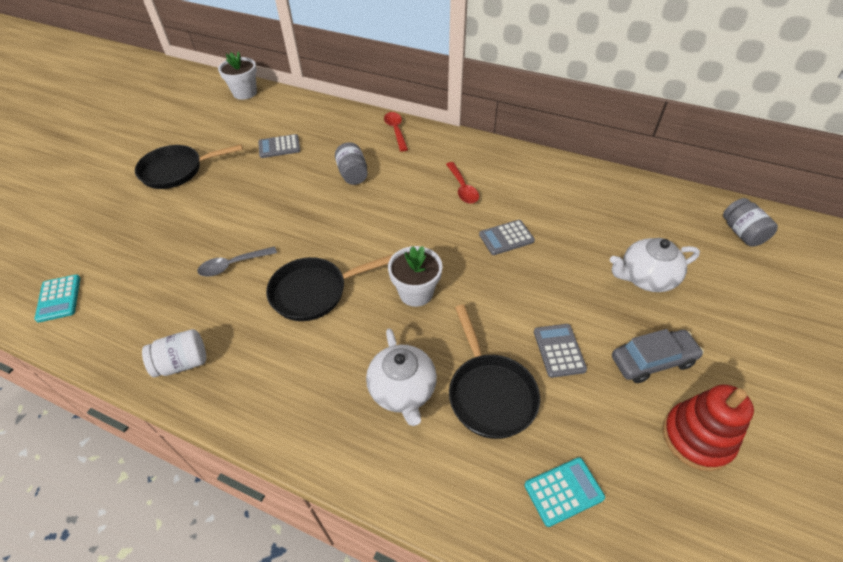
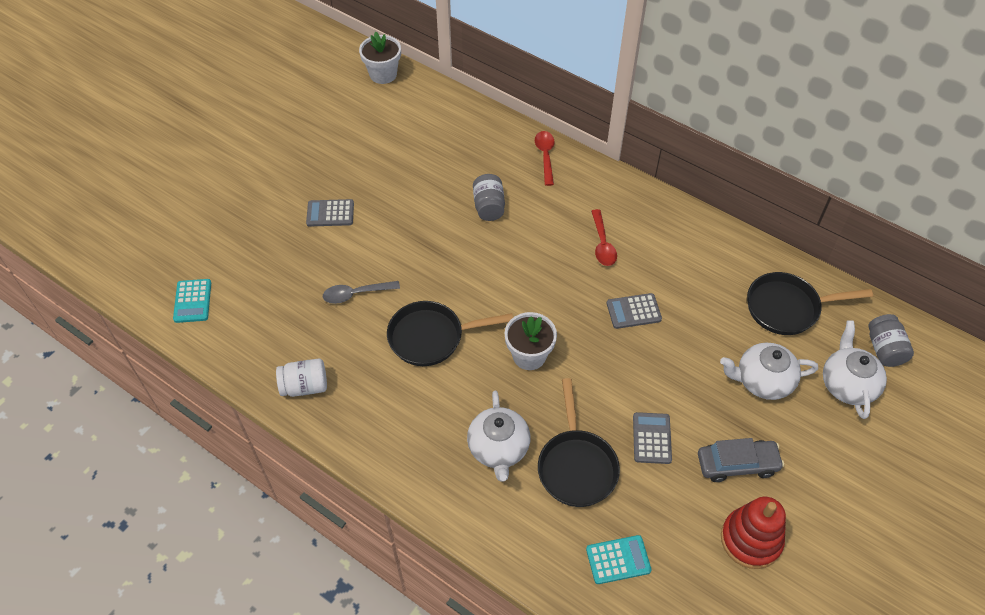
camera: 10 degrees right, 5 degrees up
(177, 171) = (304, 171): black pan -> black pan (787, 308)
(279, 147) = (414, 157): grey calculator -> grey calculator (330, 213)
(724, 268) = (847, 384): none -> white teapot

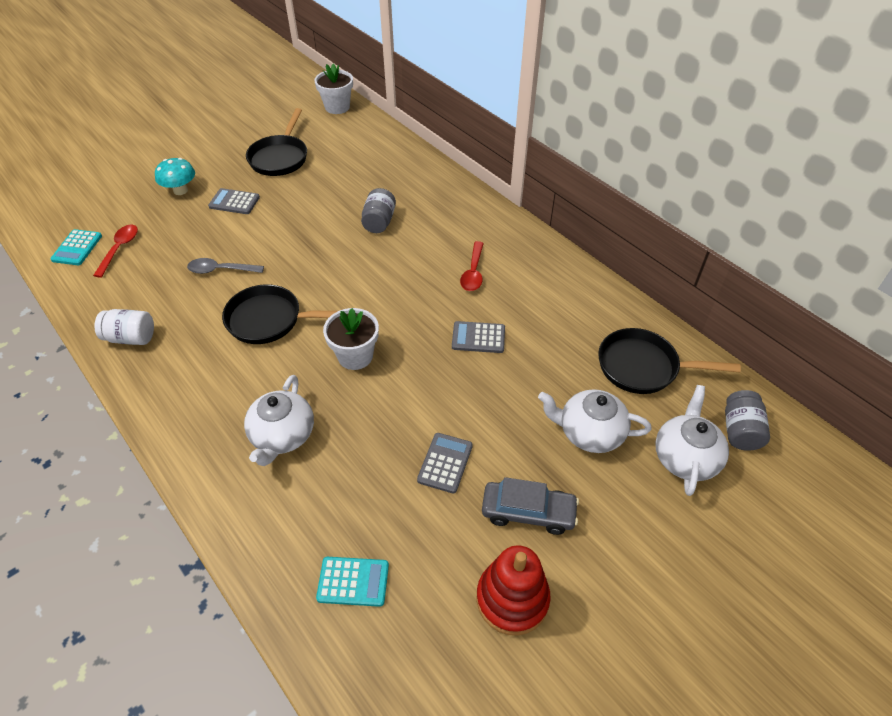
camera: 15 degrees right, 5 degrees down
(266, 211) = (180, 190): none -> turquoise mushroom
(545, 156) = (451, 191): red spoon -> red spoon (119, 249)
(576, 466) = (353, 472): black pan -> black pan (280, 158)

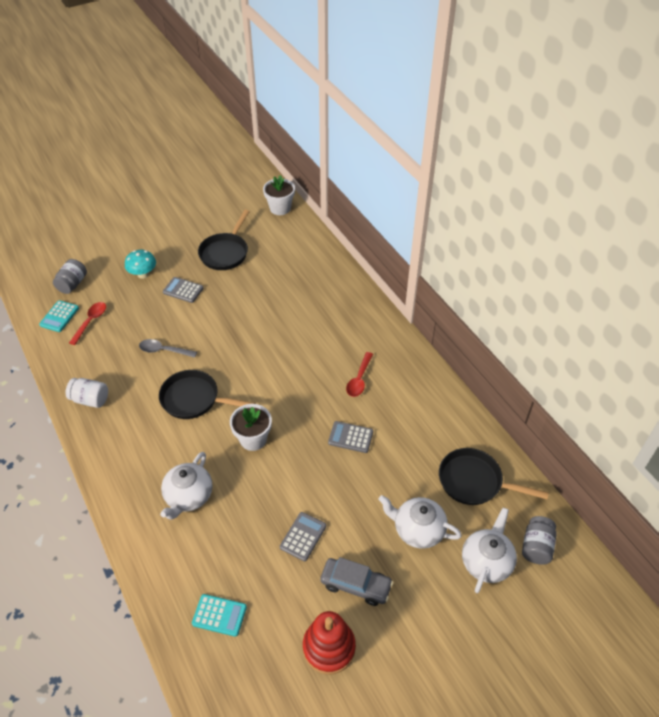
camera: 10 degrees right, 0 degrees up
(379, 222) = (294, 323): grey jar -> grey jar (72, 284)

